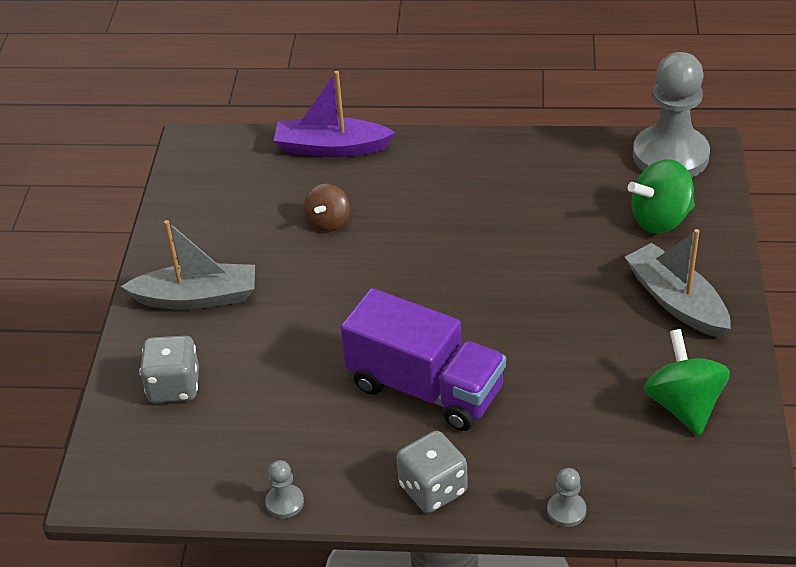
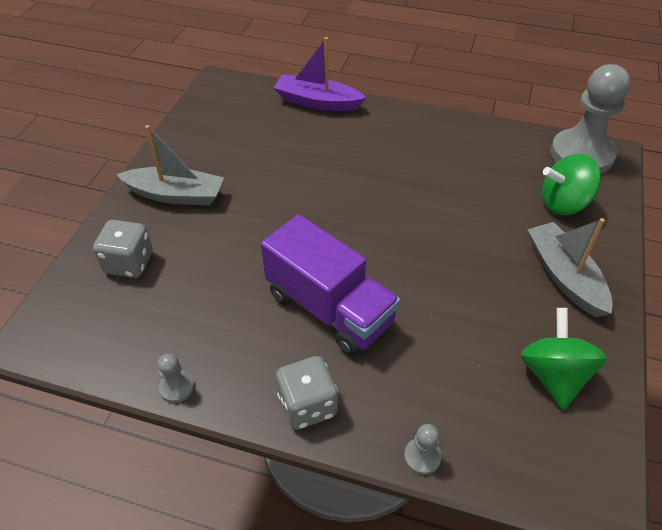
camera: 10 degrees right, 5 degrees up
(328, 222) = (296, 156): brown spinning top -> none

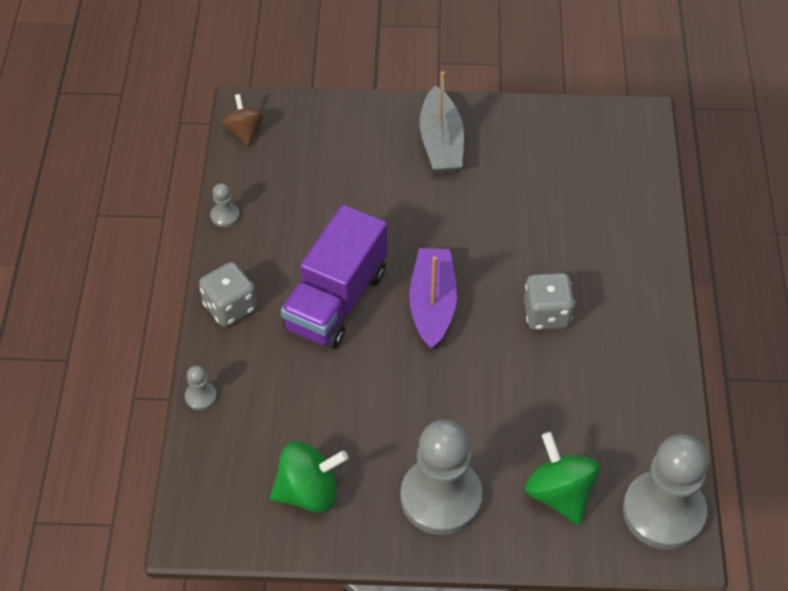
camera: 75 degrees right, 5 degrees up
(65, 346) = (244, 132): none -> brown spinning top
(129, 263) = (343, 139): grey dice -> grey dice (546, 314)
(317, 102) = (646, 219): purple boat -> purple boat (432, 304)
(564, 276) = (441, 498): grey boat -> grey pawn

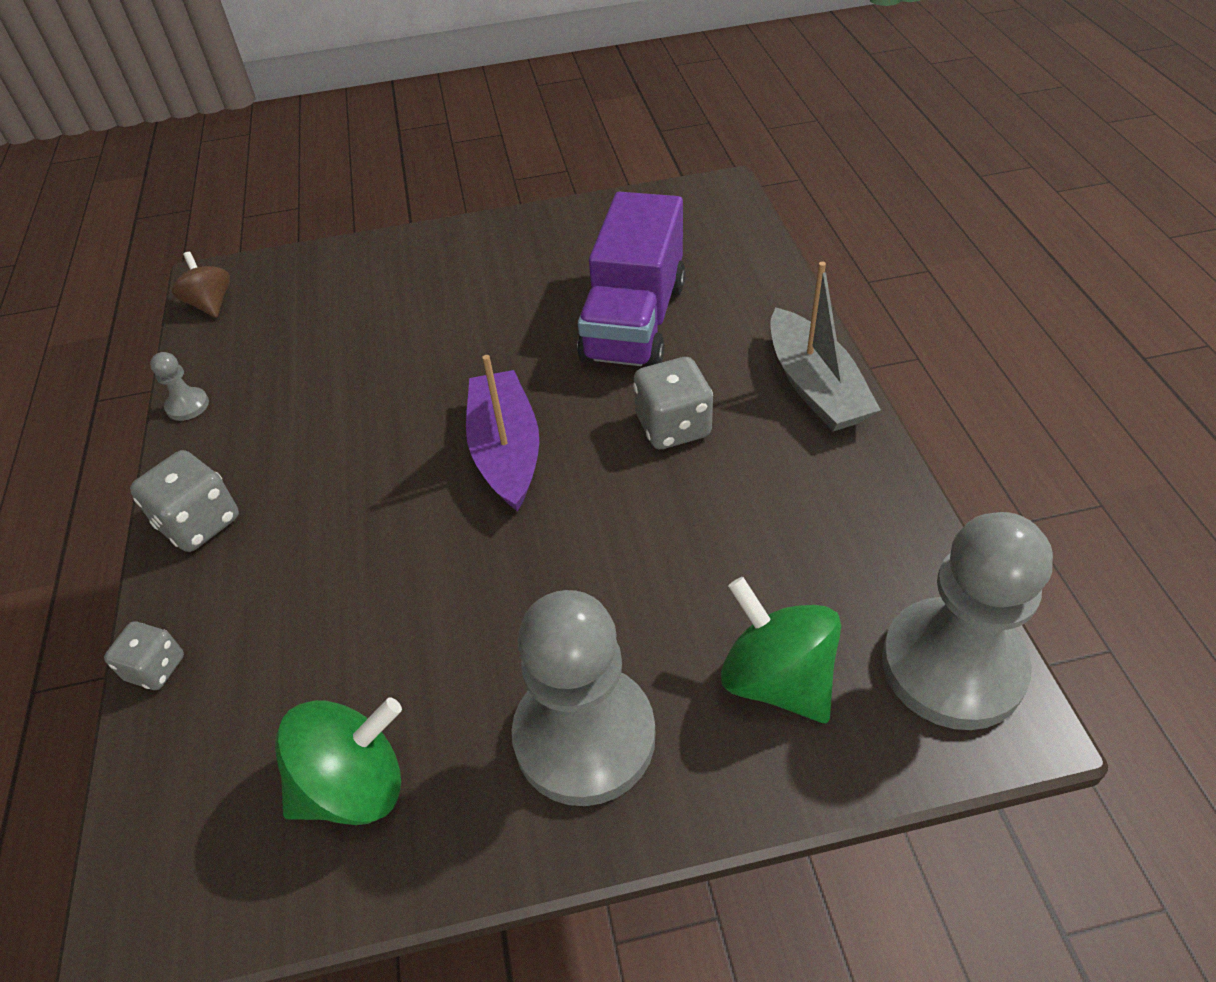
camera: 10 degrees left, 5 degrees down
(201, 397) = (156, 668): grey pawn -> grey dice
(336, 300) = (362, 477): purple truck -> purple truck (634, 321)
(441, 142) = (476, 263): grey boat -> grey boat (815, 387)

